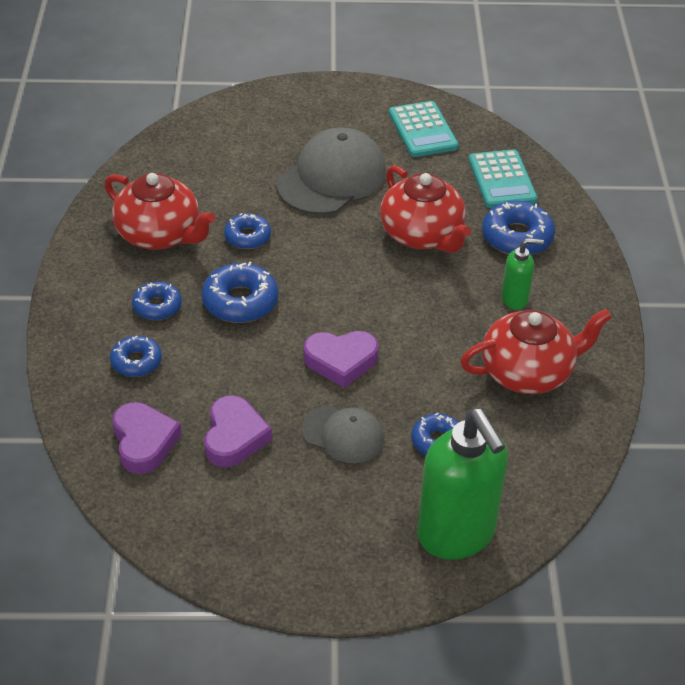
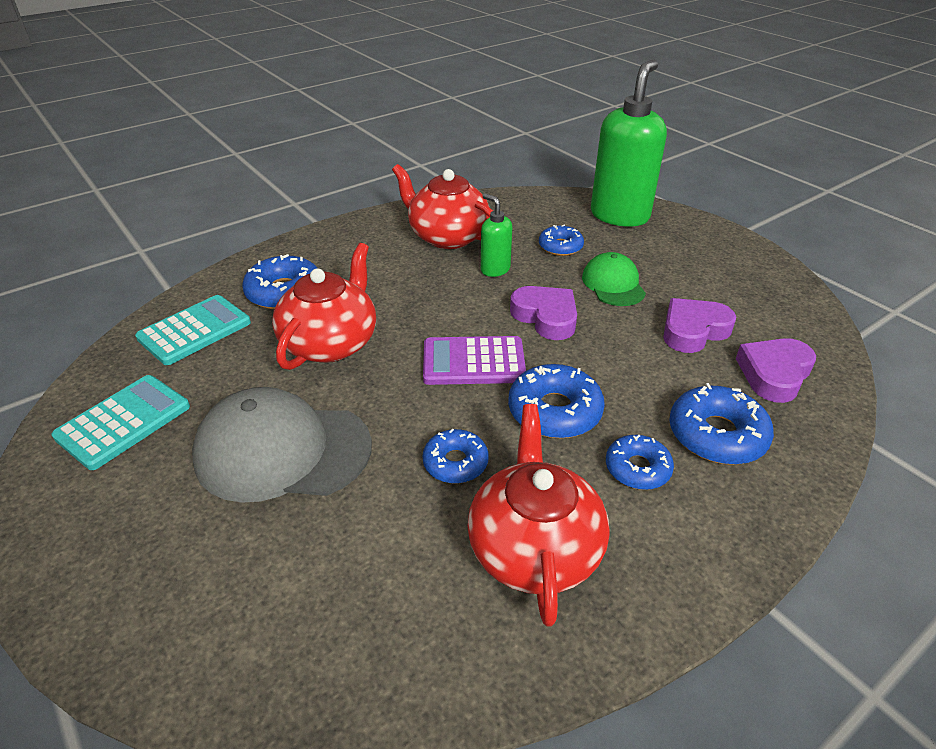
camera: 125 degrees left, 5 degrees down
(136, 362) = (716, 435): blue donut -> blue donut, size x1.56
(329, 292) = (473, 362): none -> purple calculator
(343, 435) = (613, 284): grey cap -> green cap
(515, 299) = (371, 267): green soap dispenser -> green soap dispenser (495, 269)

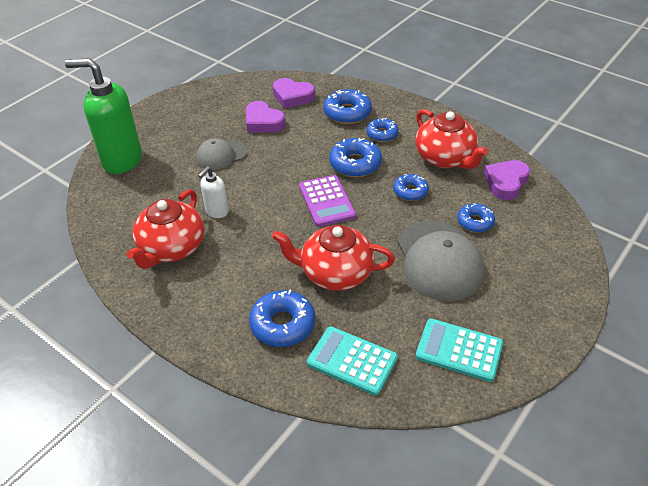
camera: 105 degrees left, 5 degrees up
(495, 269) = (216, 212): green soap dispenser -> white soap dispenser
(534, 548) = (445, 158): red teapot -> red teapot turned 105 degrees counterclockwise
(546, 317) = (269, 179): purple heart -> purple heart (506, 182)
(560, 247) = (176, 184): blue donut -> blue donut (475, 222)
(613, 284) = (221, 155): green cap -> grey cap

